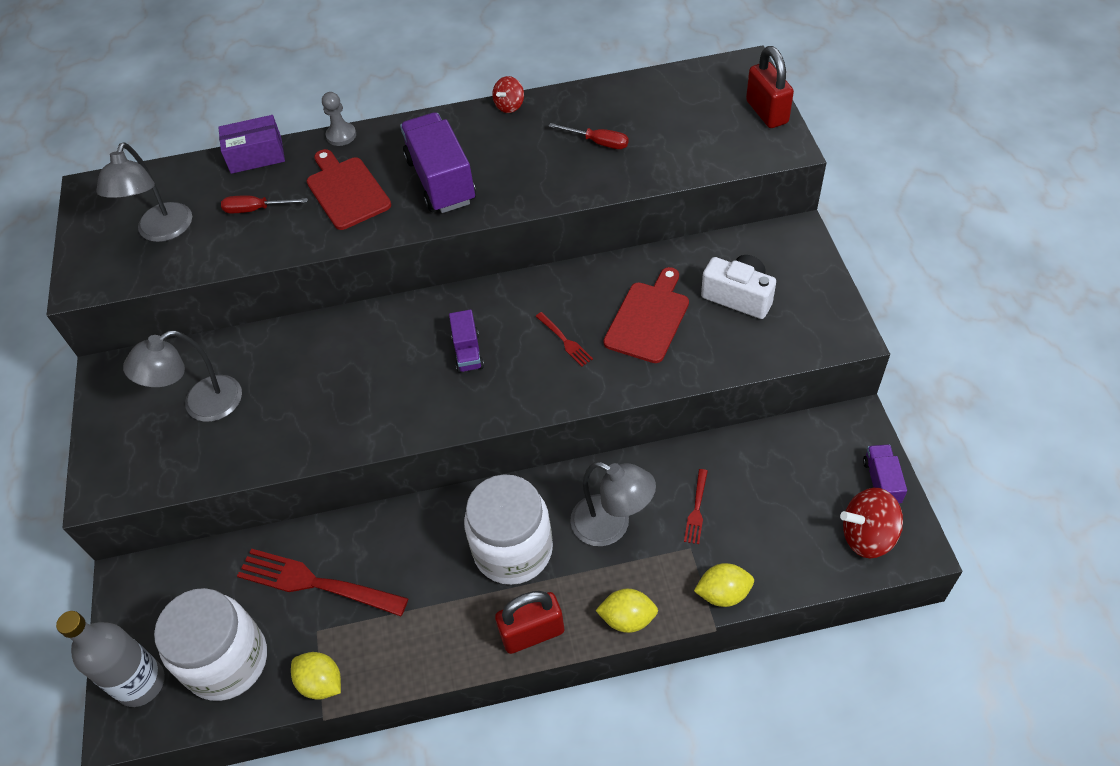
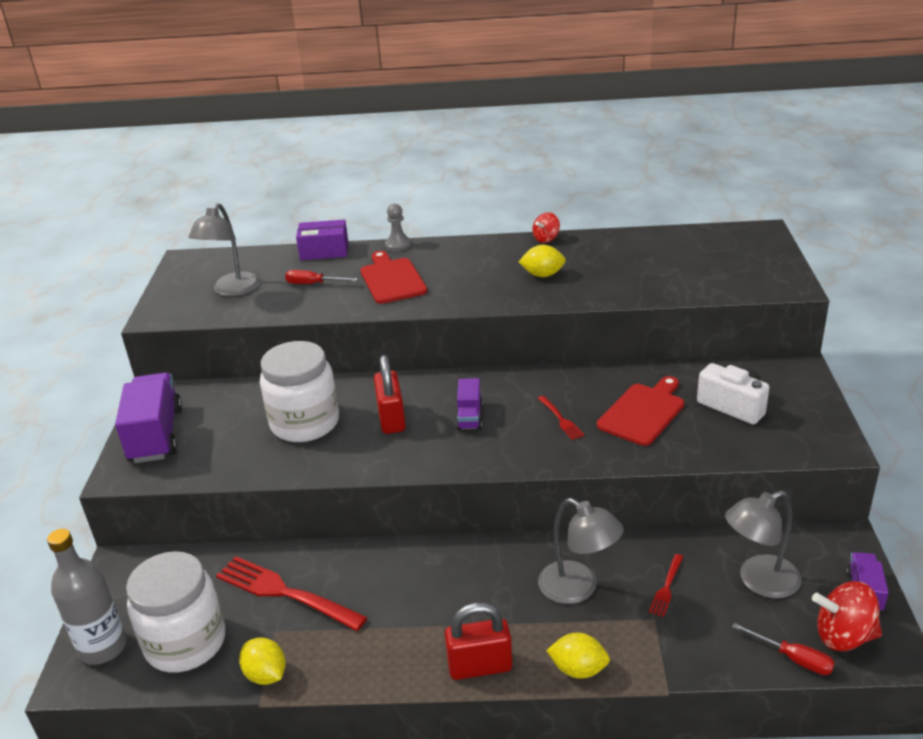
camera: 10 degrees right, 20 degrees down
(202, 405) = (226, 426): grey lamp -> grey lamp (759, 581)
(441, 181) = (474, 280): purple truck -> purple truck (156, 435)
(513, 550) = (477, 594): white jar -> white jar (305, 423)
(598, 142) = (618, 268): red screwdriver -> red screwdriver (793, 658)
(723, 593) = (681, 663): yellow lemon -> yellow lemon (542, 275)
(767, 112) = (778, 262): red padlock -> red padlock (391, 419)

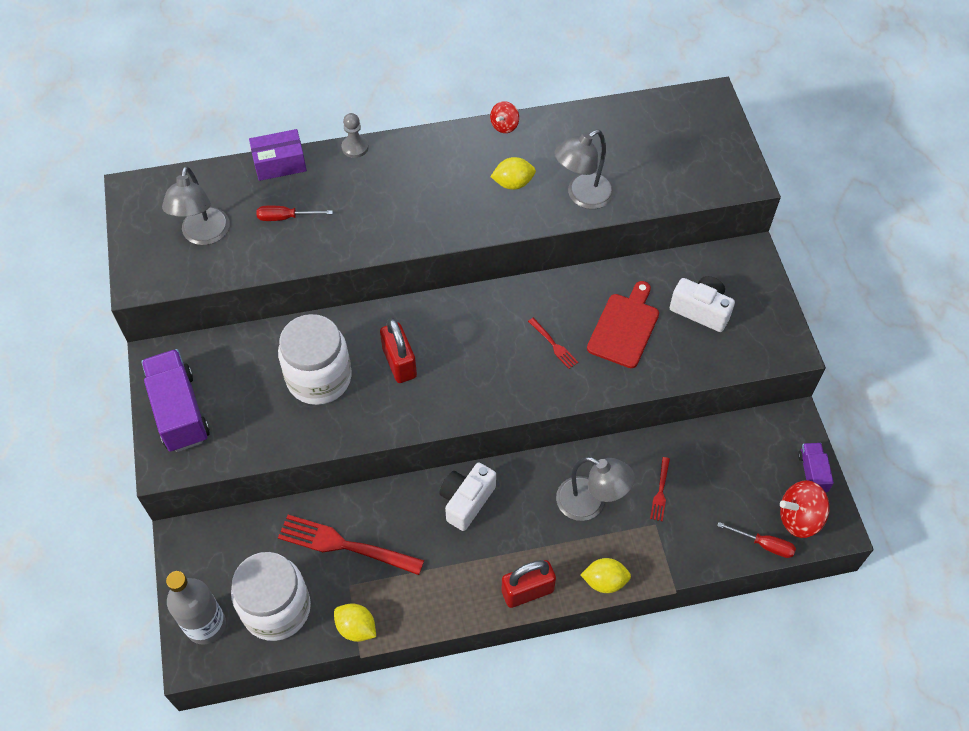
camera: 15 degrees left, 25 degrees up
(392, 279) = (364, 203): red cutting board -> none
(434, 569) = (466, 501): none -> white camera
(469, 417) = (471, 352): purple truck -> none
(759, 581) = (732, 475): grey lamp -> grey lamp (582, 196)

